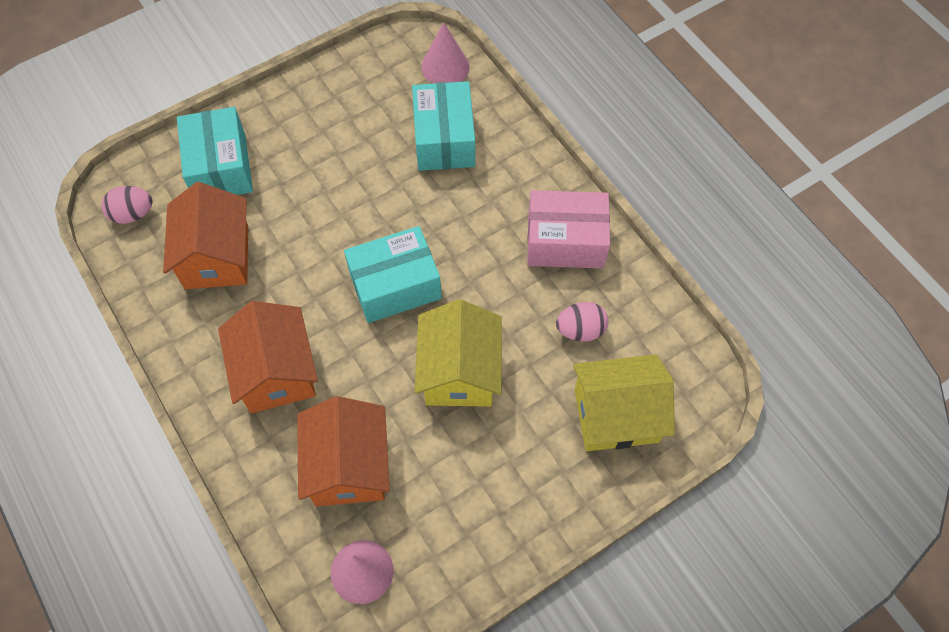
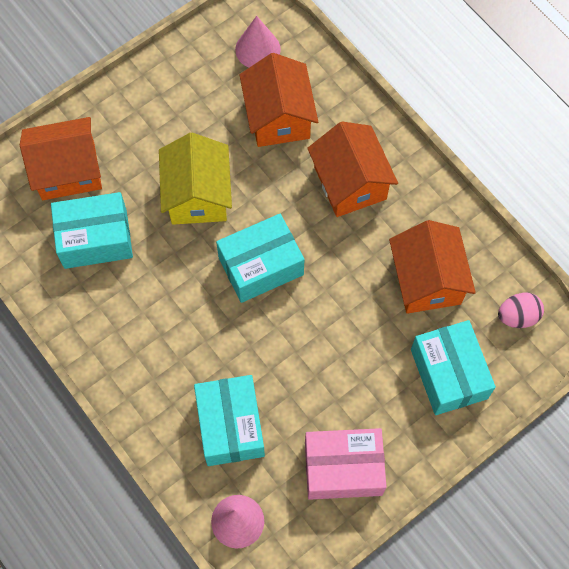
camera: 175 degrees right, 5 degrees up
(565, 241) = (107, 322): pink box -> pink box (343, 468)
(580, 330) = (95, 239): pink egg -> turquoise box
(616, 415) = (68, 171): yellow house -> orange house

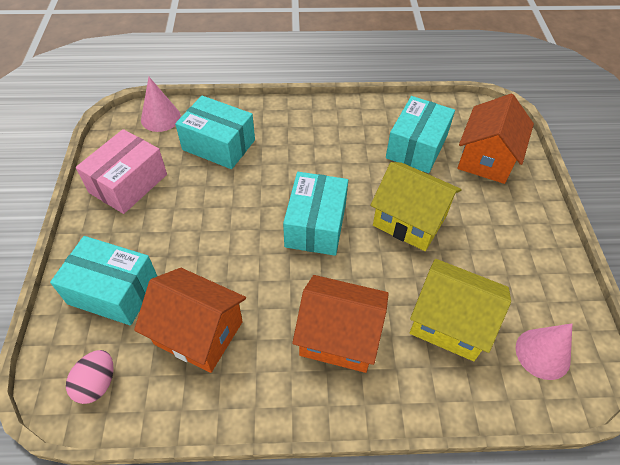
camera: 125 degrees right, 15 degrees down
(278, 117) = (450, 322): orange house -> yellow house

